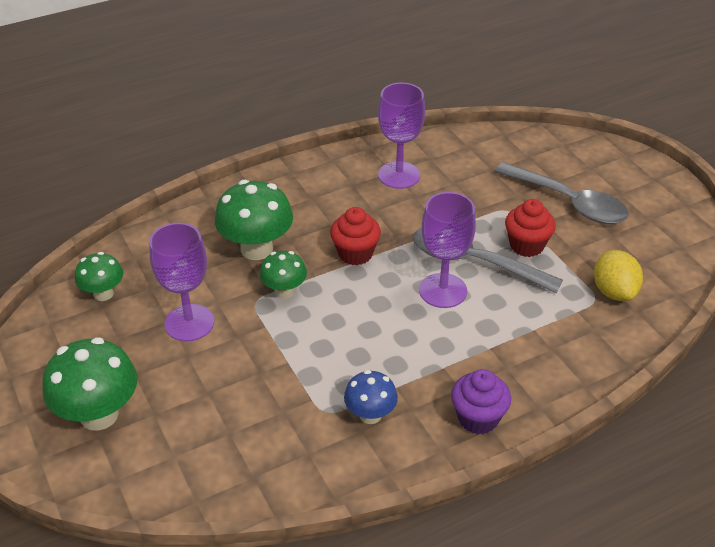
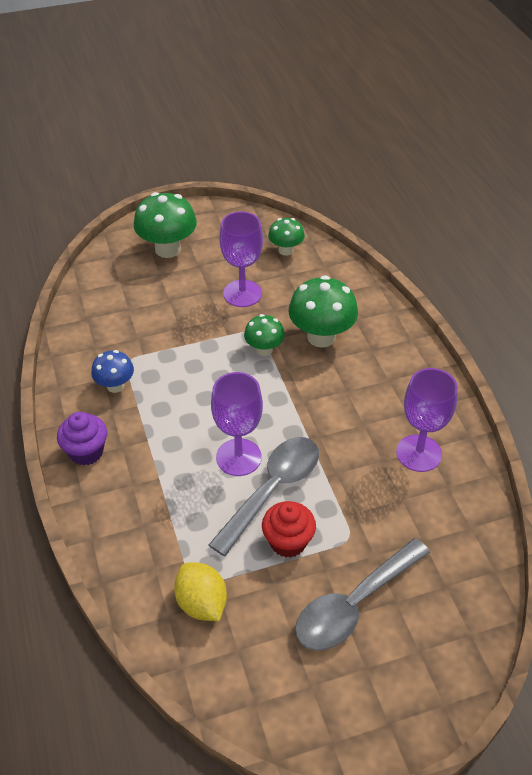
camera: 100 degrees right, 5 degrees up
(355, 253) = (302, 401): red cupcake -> none
(614, 291) = (201, 603): yellow lemon -> yellow lemon turned 60 degrees clockwise

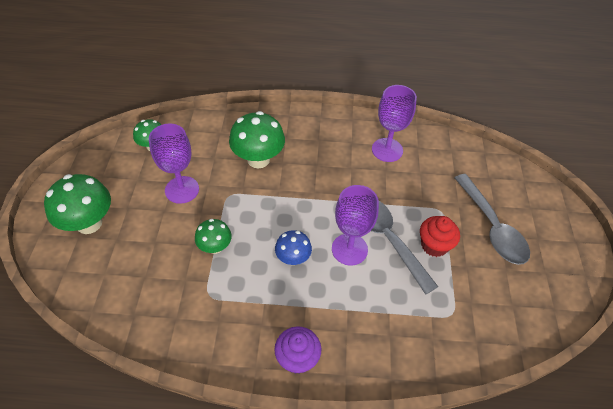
camera: 70 degrees left, 5 degrees up
(115, 386) = (232, 314): blue mushroom -> blue mushroom (293, 258)
(201, 603) = (471, 316): yellow lemon -> none
(264, 349) = (251, 197): green mushroom -> green mushroom (215, 247)

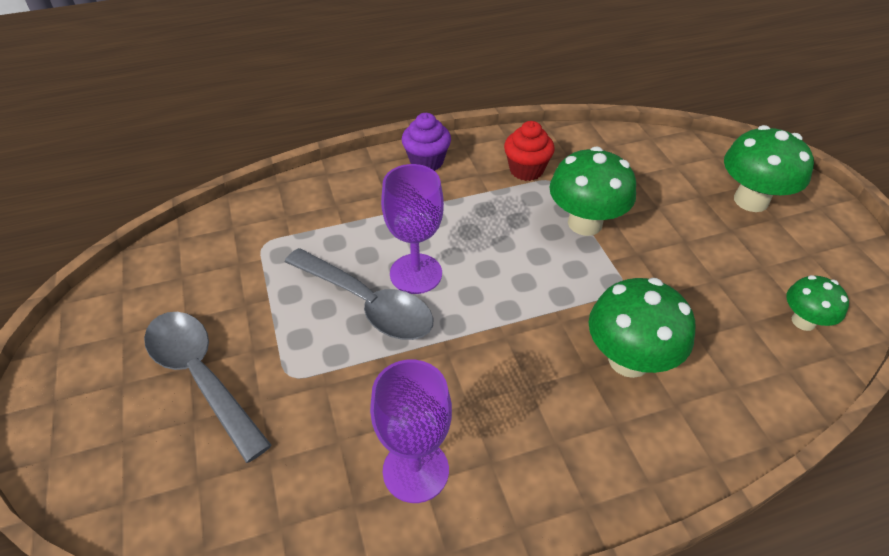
camera: 160 degrees right, 5 degrees down
(182, 190) = (691, 273): purple goblet -> none
(215, 247) = (585, 223): green mushroom -> green mushroom, size x1.71
(293, 258) = (483, 241): blue mushroom -> none
(434, 245) = (295, 317): red cupcake -> red cupcake (526, 170)

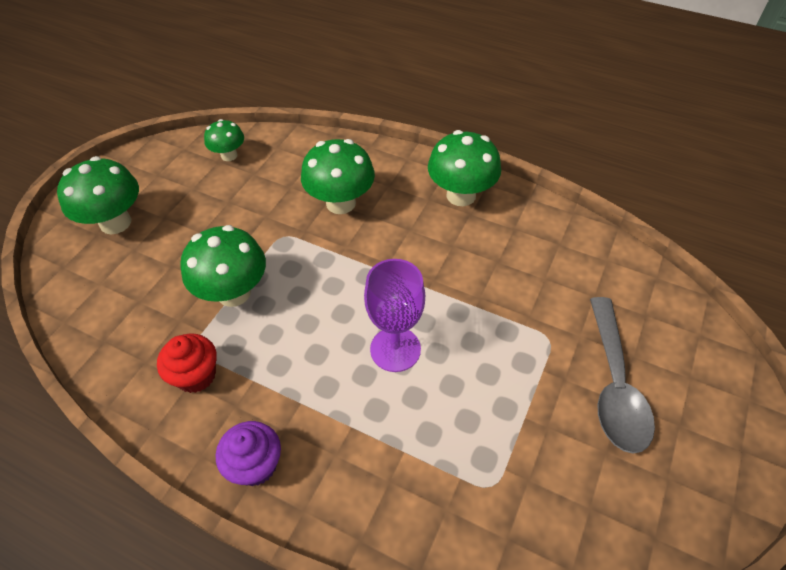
camera: 135 degrees left, 5 degrees up
(368, 304) = (453, 352): grey spoon -> none
(415, 470) = (513, 236): purple goblet -> none
(528, 480) = (461, 195): none -> green mushroom

